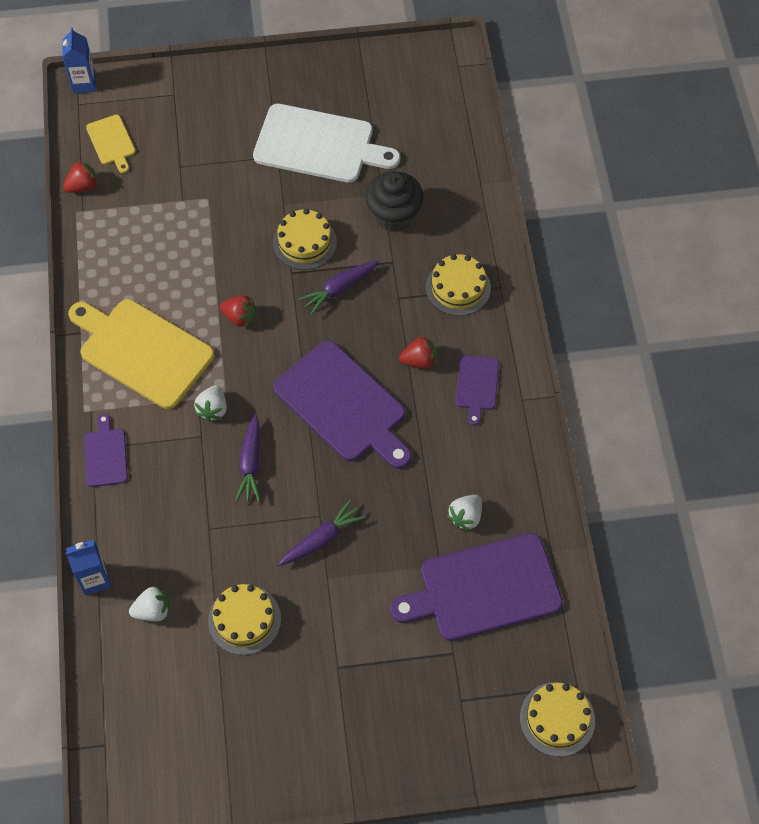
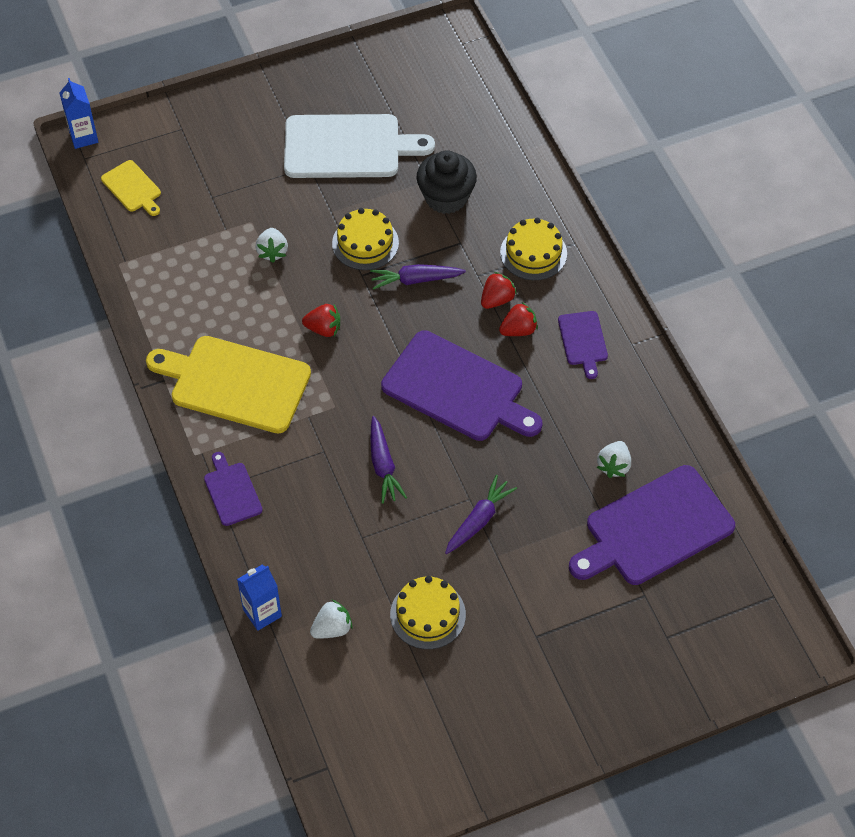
camera: 15 degrees left, 5 degrees down
(83, 186) = (117, 237): red strawberry -> red strawberry (497, 299)
(213, 409) = (327, 422): white strawberry -> white strawberry (272, 252)
(339, 289) = (415, 280): purple carrot -> purple carrot turned 45 degrees clockwise
(557, 719) = (765, 631): yellow cake -> none

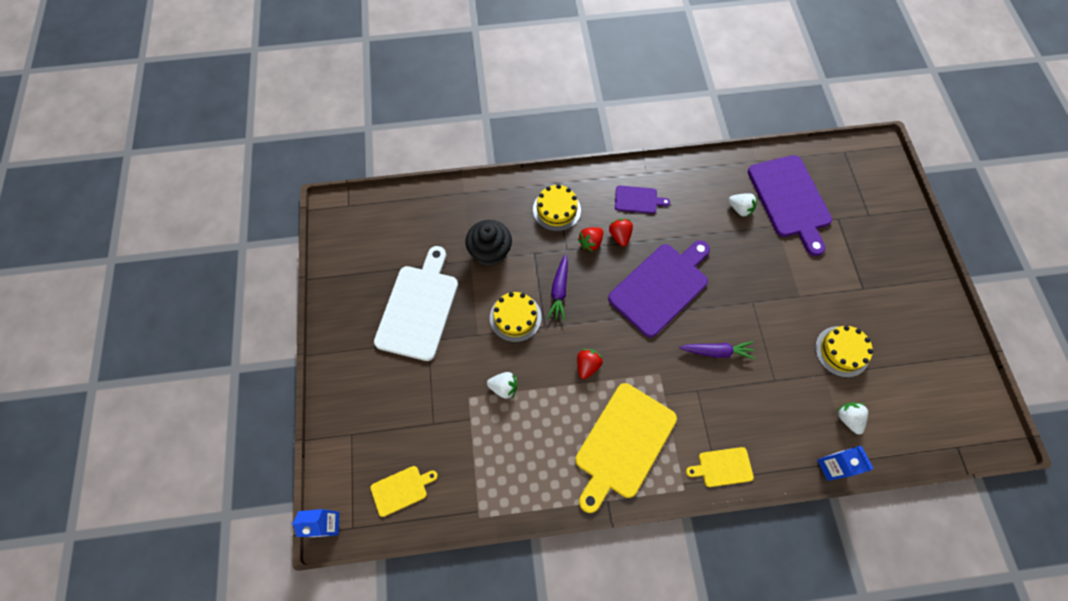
camera: 75 degrees left, 10 degrees up
(232, 491) = (722, 467): purple cutting board -> yellow cutting board
(479, 520) = (770, 300): purple carrot -> none
(497, 299) = (590, 242): red strawberry -> red strawberry turned 105 degrees counterclockwise

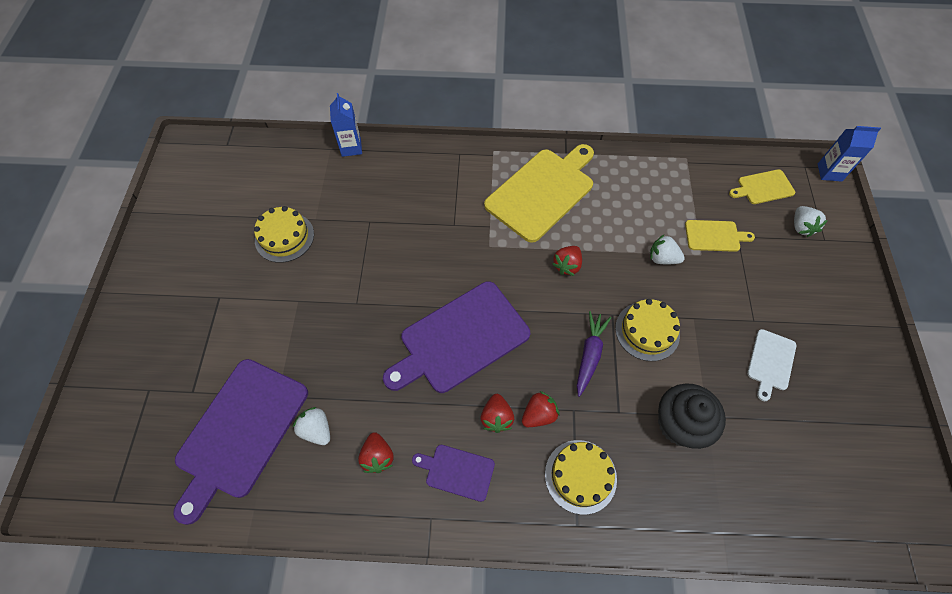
camera: 170 degrees left, 5 degrees down
(419, 308) = (770, 362): white cutting board -> white cutting board, size x0.49
(692, 200) = (378, 457): none -> red strawberry
(716, 351) = (419, 257): purple carrot -> none
(722, 467) = (452, 161): yellow cutting board -> yellow cutting board (714, 236)
(790, 200) = (240, 432): purple cutting board -> purple cutting board turned 150 degrees counterclockwise
(848, 418) = (314, 179): white strawberry -> white strawberry (801, 227)

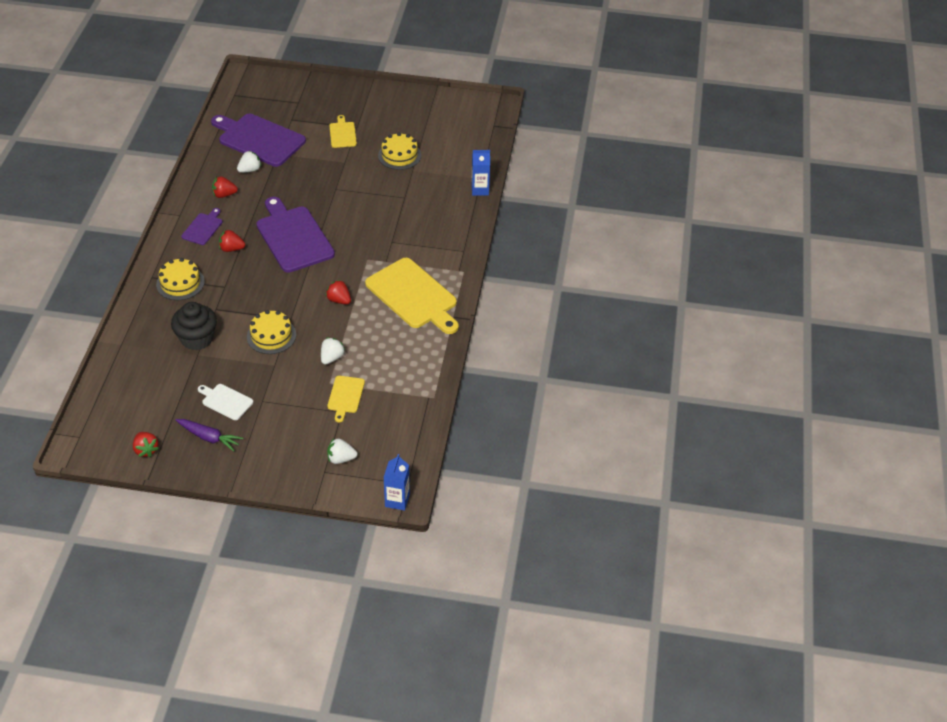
camera: 95 degrees right, 15 degrees down
(539, 414) = (227, 269): red strawberry -> red strawberry (146, 450)
(589, 354) = (262, 301): purple carrot -> purple carrot (209, 437)
(763, 187) = (389, 444): yellow cutting board -> yellow cutting board (342, 134)

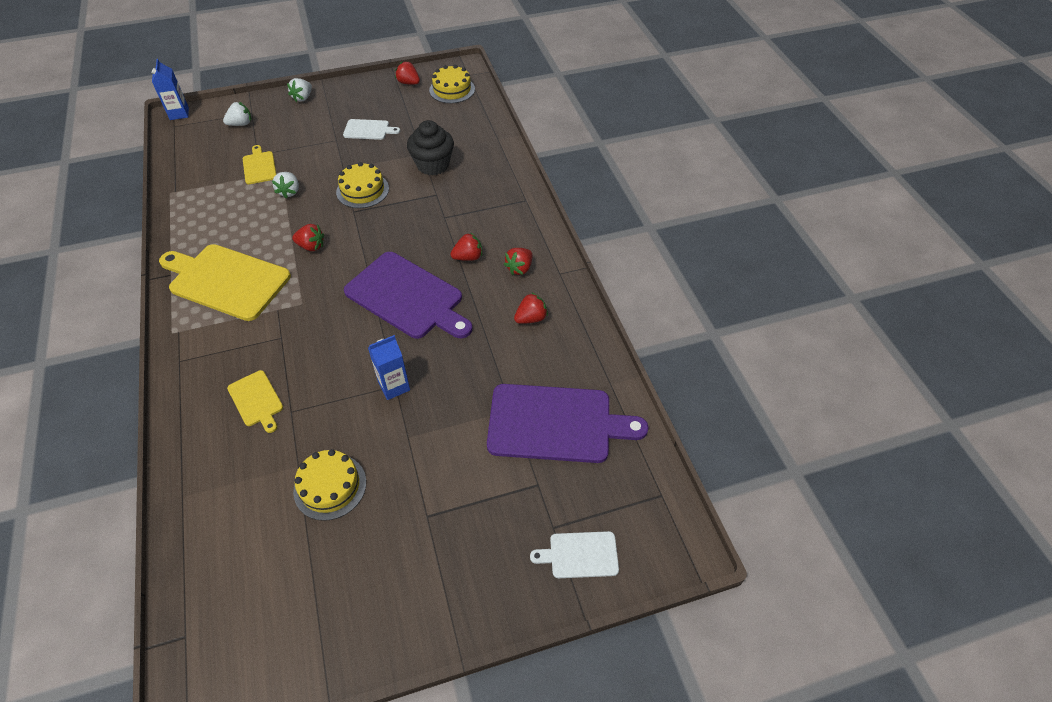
camera: 155 degrees right, 5 degrees up
(180, 283) = (492, 204): yellow cake -> yellow cake (452, 89)
(203, 228) = (519, 268): purple cutting board -> red strawberry
(209, 437) = (363, 104): purple carrot -> none
(250, 170) = (528, 367): white strawberry -> white strawberry (303, 98)
(294, 89) = (580, 555): none -> white cutting board
(342, 134) = (441, 491): yellow cutting board -> yellow cutting board (256, 400)
(480, 190) = (178, 472): blue carton -> blue carton (394, 386)

